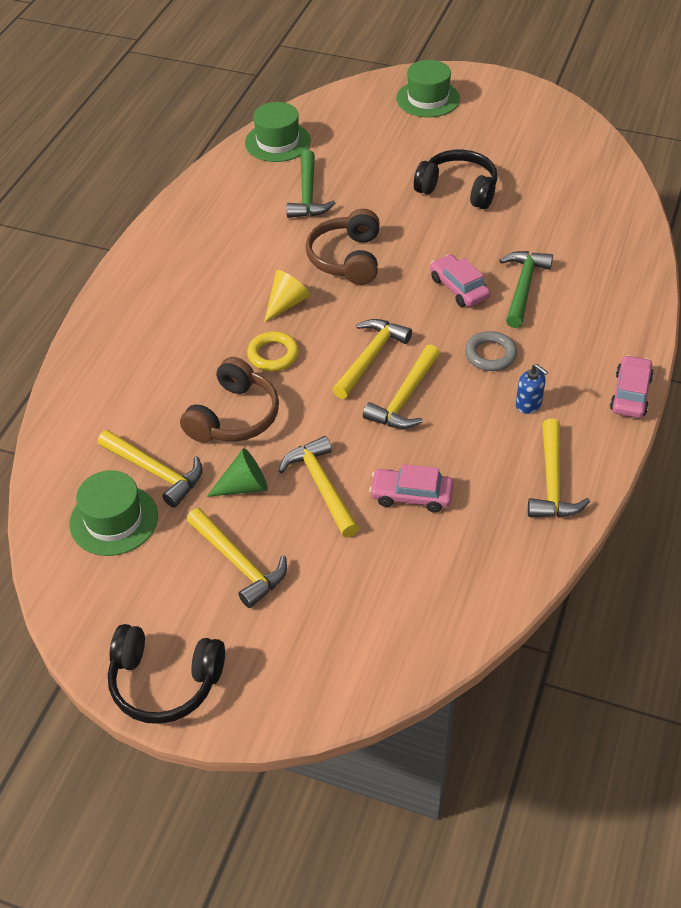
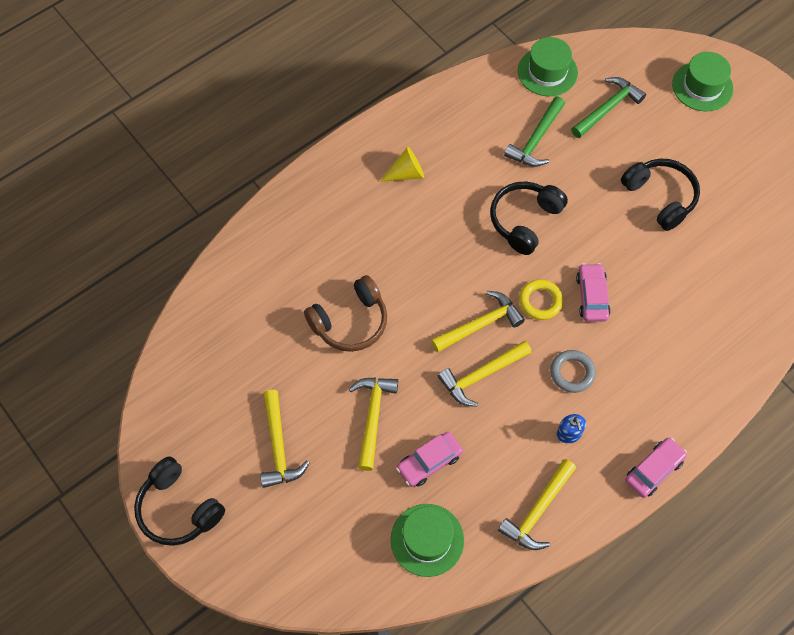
camera: 30 degrees right, 15 degrees up
(114, 520) = (219, 362): green hat -> green hat (427, 540)
(156, 472) = (269, 339): yellow hammer -> none
(244, 486) = (320, 386): green cone -> none
(273, 355) = (411, 282): yellow ring -> yellow ring (540, 301)
(286, 304) = (451, 239): yellow cone -> yellow cone (406, 173)
(347, 258) = (524, 220): brown headphones -> black headphones
(411, 495) = (429, 462): pink car -> pink car turned 75 degrees counterclockwise
(523, 287) = (643, 323): green hammer -> green hammer (608, 108)

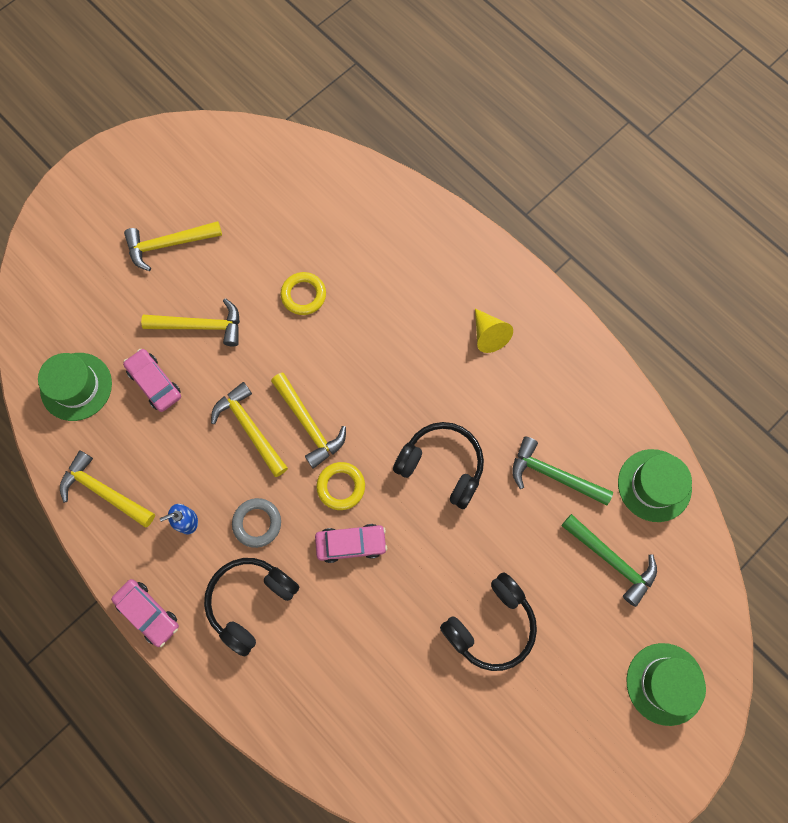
camera: 85 degrees right, 10 degrees up
(178, 509) = (108, 169): black headphones -> black headphones (250, 601)
(350, 322) = (303, 295): brown headphones -> yellow ring

